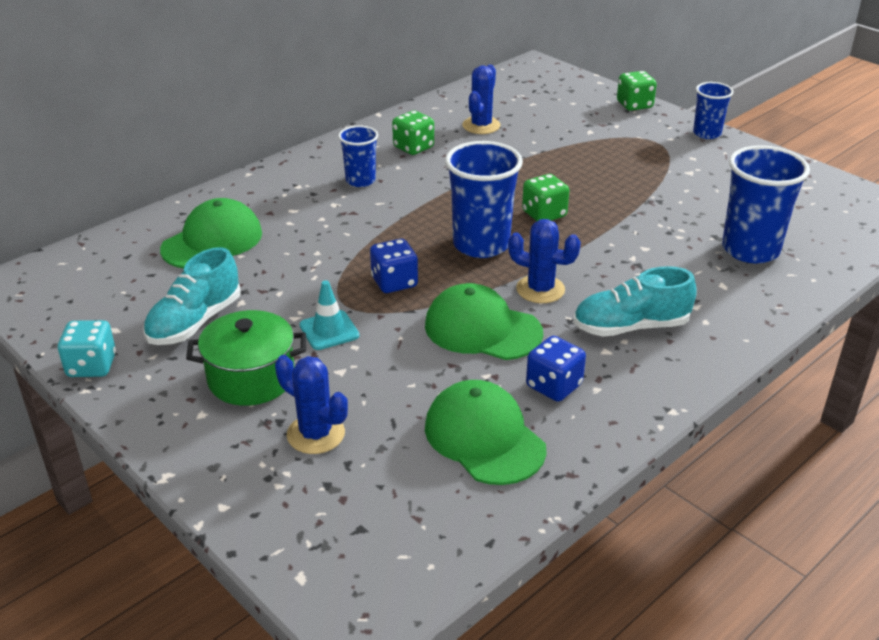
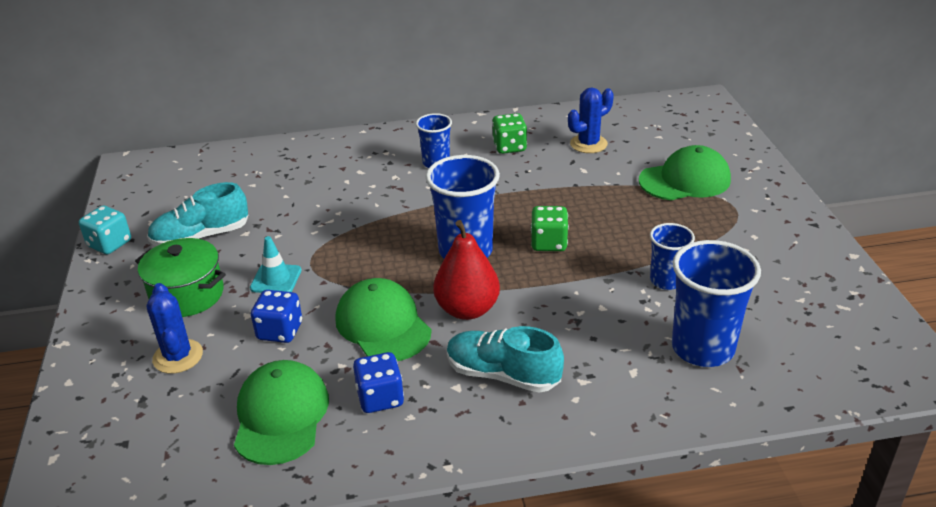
camera: 35 degrees right, 0 degrees up
(212, 241) = (280, 177): green cap -> green cap (685, 180)
(394, 282) = (364, 258): blue dice -> blue dice (280, 331)
(540, 289) = (467, 309): blue cactus -> red pear
(634, 105) = (757, 165): green dice -> none
(707, 133) = (799, 216): blue cup -> blue cup (666, 280)

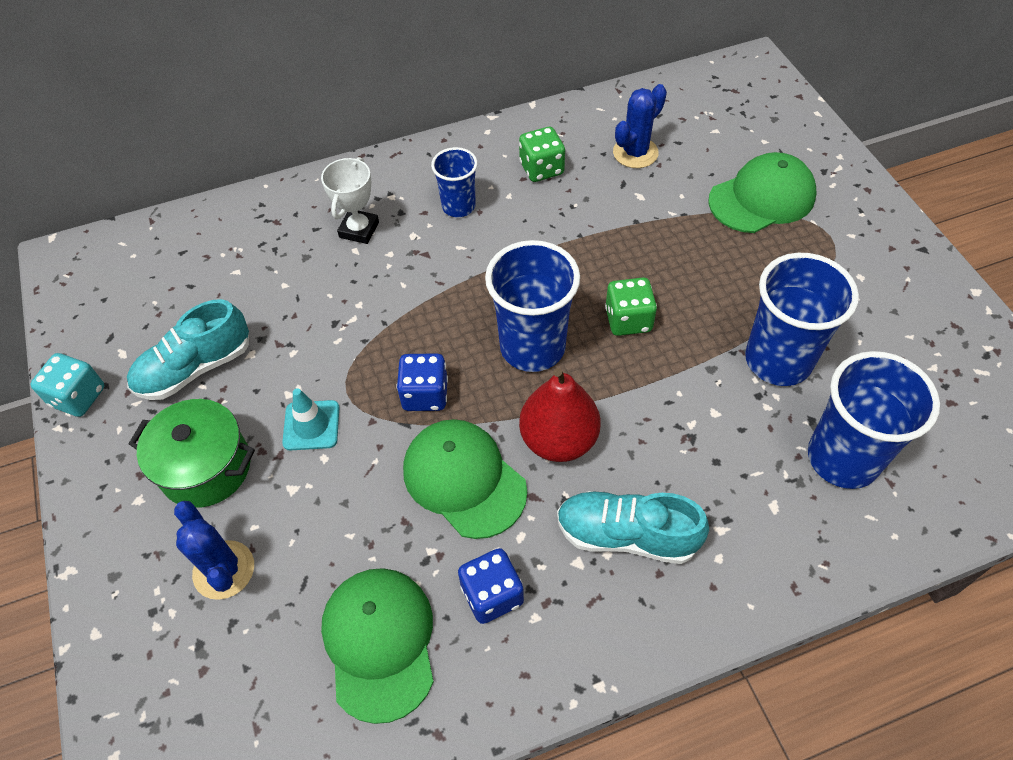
camera: 10 degrees left, 20 degrees up
(280, 331) = (340, 509): blue dice -> blue dice (425, 394)
(354, 169) = (359, 230): none -> white trophy
(666, 280) = (778, 360): blue cup -> blue cup, size x1.72

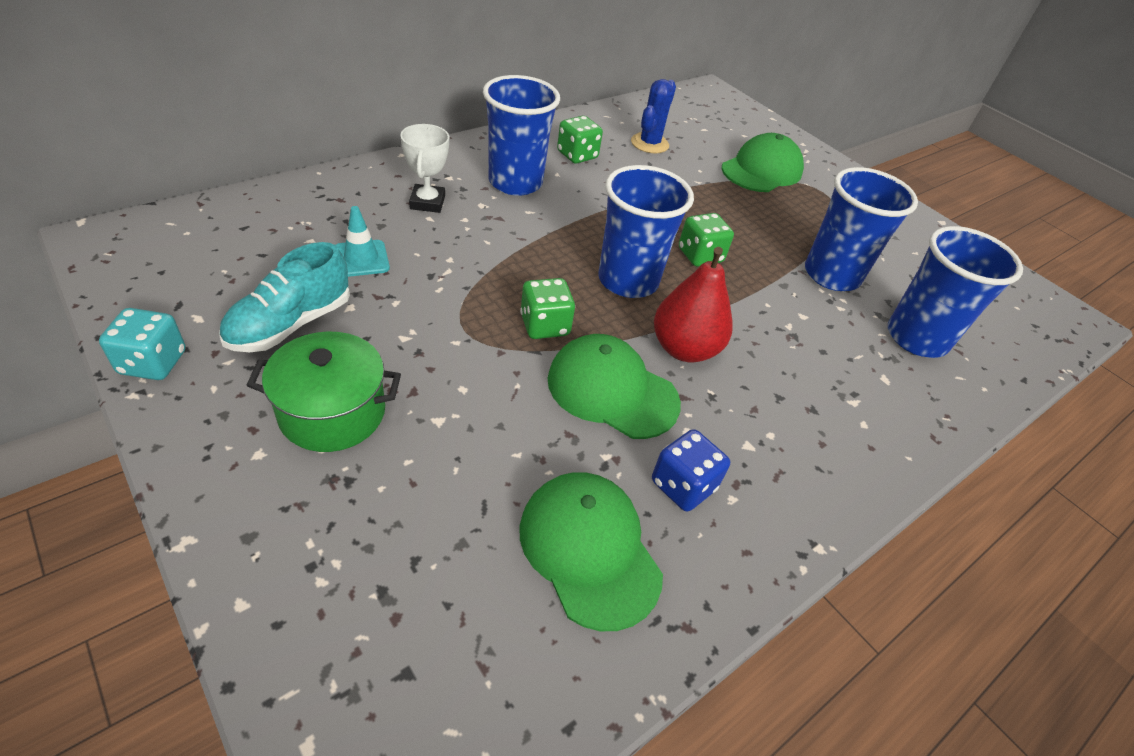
camera: 25 degrees left, 10 degrees down
(224, 570) = (387, 508): blue cactus -> none
(311, 425) = (439, 362): turquoise traffic cone -> turquoise traffic cone (361, 259)
(425, 394) = (544, 325): blue dice -> green dice
(458, 206) = (515, 182): blue cup -> blue cup, size x1.72
(626, 535) = (779, 417): turquoise shoe -> none

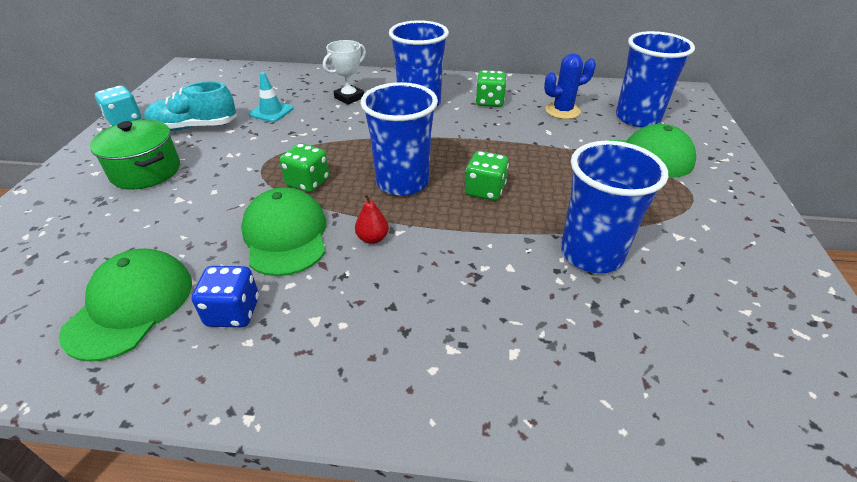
camera: 50 degrees right, 5 degrees down
(684, 349) = (372, 238): red pear -> red pear, size x0.49
(916, 338) = (607, 344): blue cup -> blue cup (637, 118)

